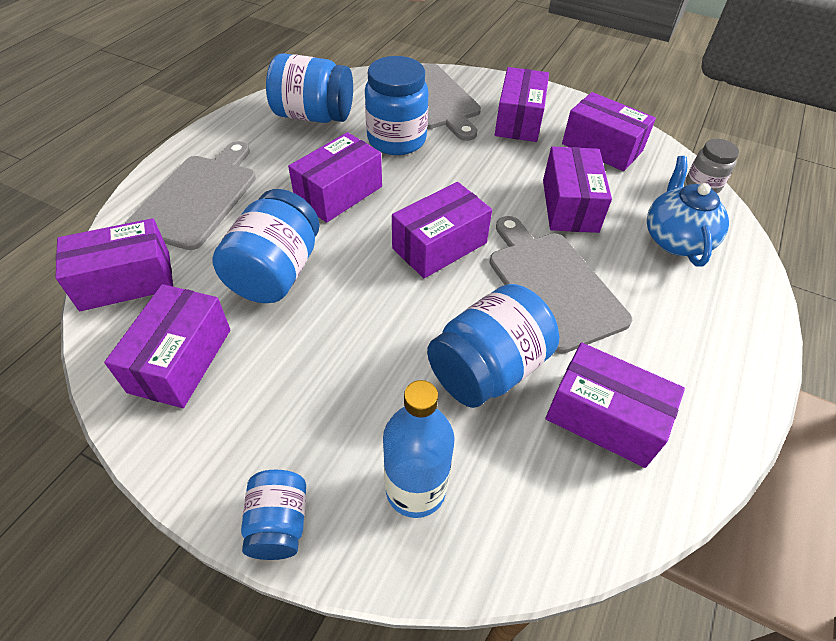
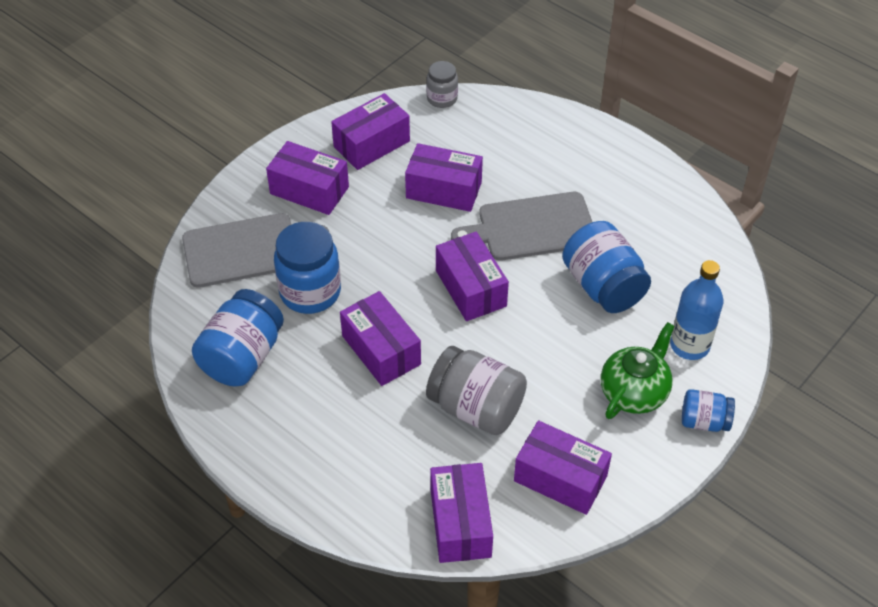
camera: 75 degrees left, 0 degrees up
(197, 197) = (354, 467): grey cutting board -> none
(275, 272) = (476, 408): blue jar -> grey jar
(319, 425) = (634, 392): none -> green teapot
(604, 417) = (652, 235): purple box -> none
(675, 239) = (500, 139): blue teapot -> none

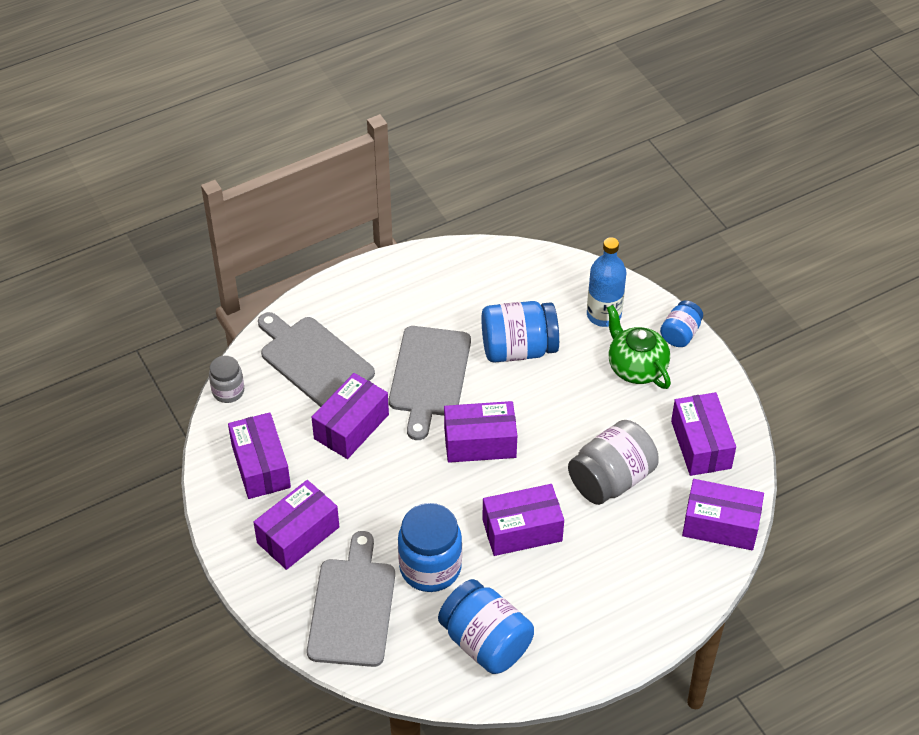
camera: 70 degrees left, 0 degrees up
(505, 142) = (313, 360): none -> grey cutting board
(560, 478) = (701, 444): purple box -> purple box turned 60 degrees counterclockwise

